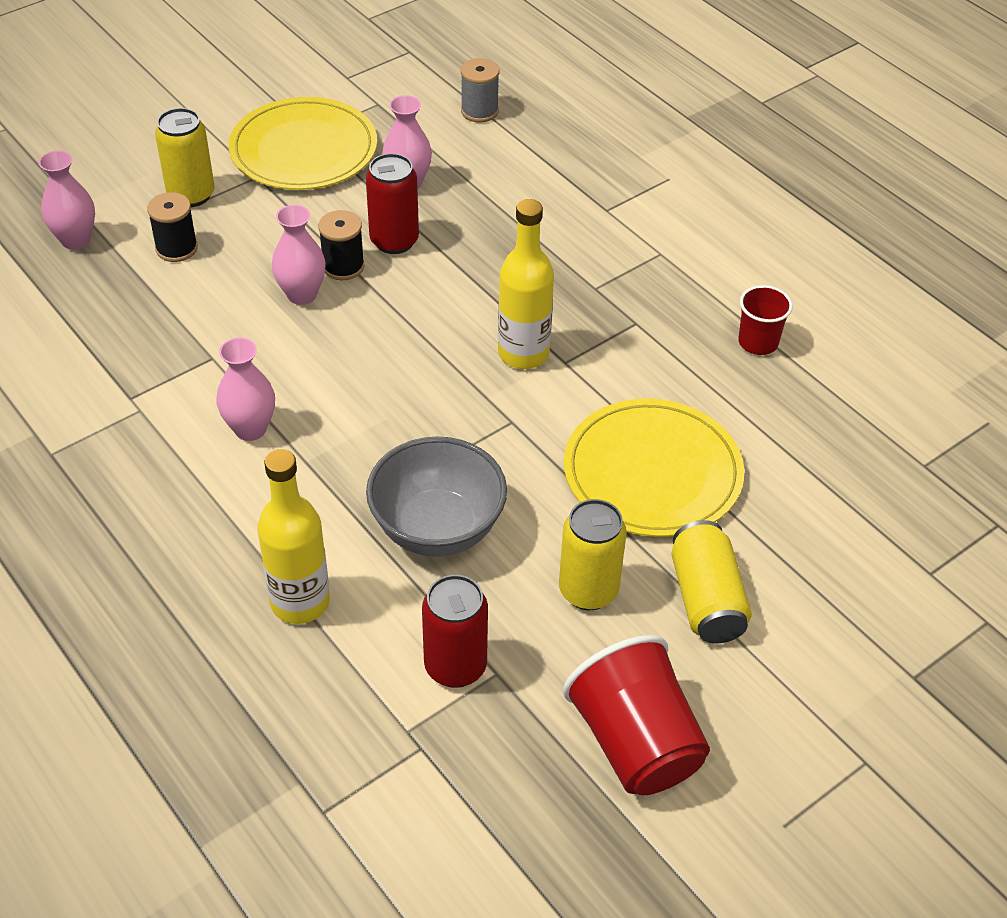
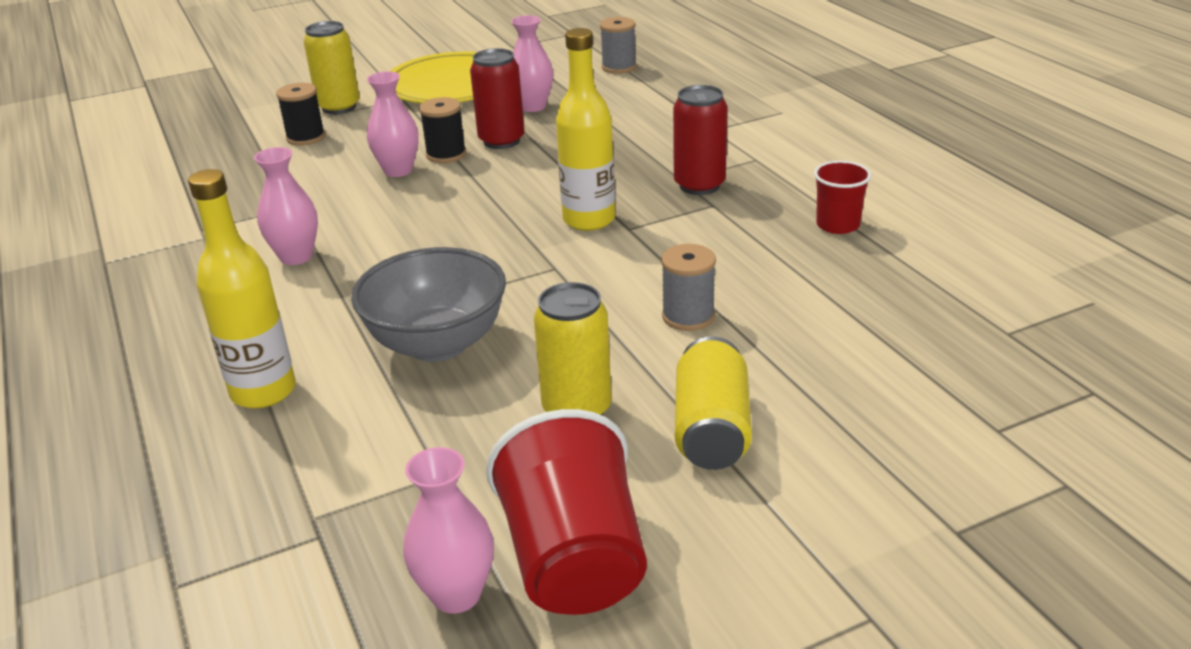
camera: 15 degrees right, 15 degrees down
(75, 240) = (224, 129): pink vase -> pink vase (456, 594)
(455, 666) = (397, 463): red can -> red can (699, 185)
(652, 472) = (688, 316): yellow plate -> grey spool

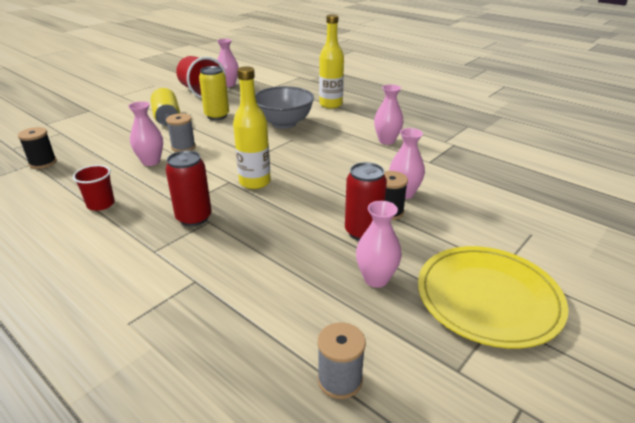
camera: 155 degrees right, 0 degrees up
(306, 137) = (506, 208): black spool -> black spool (43, 163)
(339, 107) = (538, 243): yellow can -> none
(758, 291) = (151, 162): none -> pink vase

